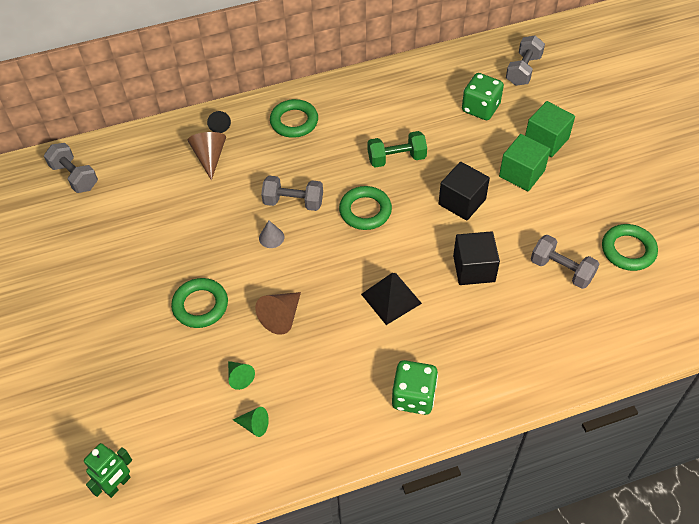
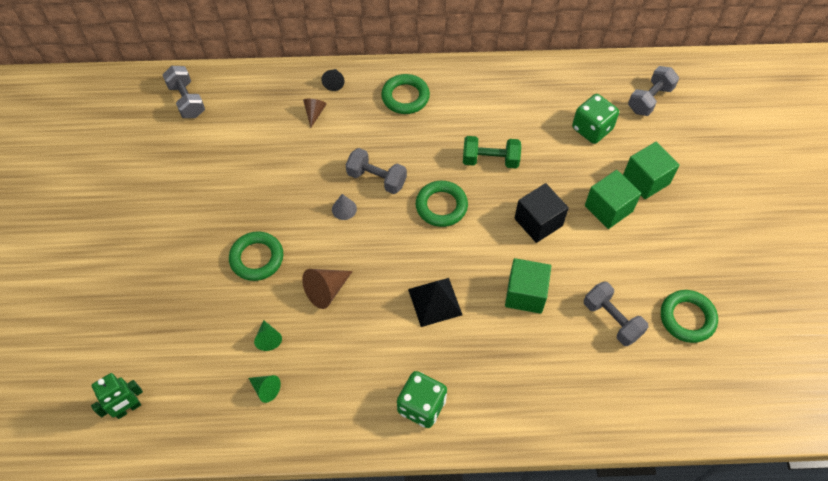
camera: 15 degrees right, 5 degrees up
(210, 157) = (314, 113): brown cone -> brown cone, size x0.63
(474, 268) = (525, 294): black cube -> green cube

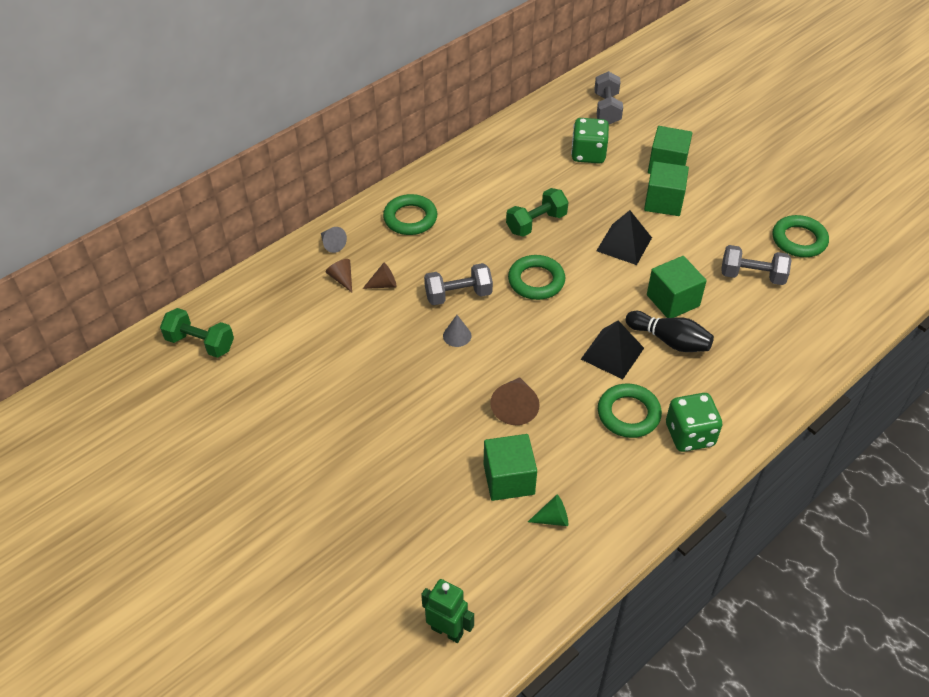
camera: 40 degrees left, 10 degrees down
(128, 409) = (447, 631): green robot -> green robot turned 75 degrees counterclockwise
(187, 100) = (200, 343): grey dumbbell -> green dumbbell
(257, 258) = (424, 425): green ring -> green ring (628, 414)
(268, 339) = (509, 479): green cone -> green cube
(334, 82) = (332, 244): black cone -> grey cone
(336, 136) = (383, 284): none -> brown cone
(487, 323) = (669, 340): none -> black bowling pin
(538, 222) = (624, 244): black cube -> black pyramid

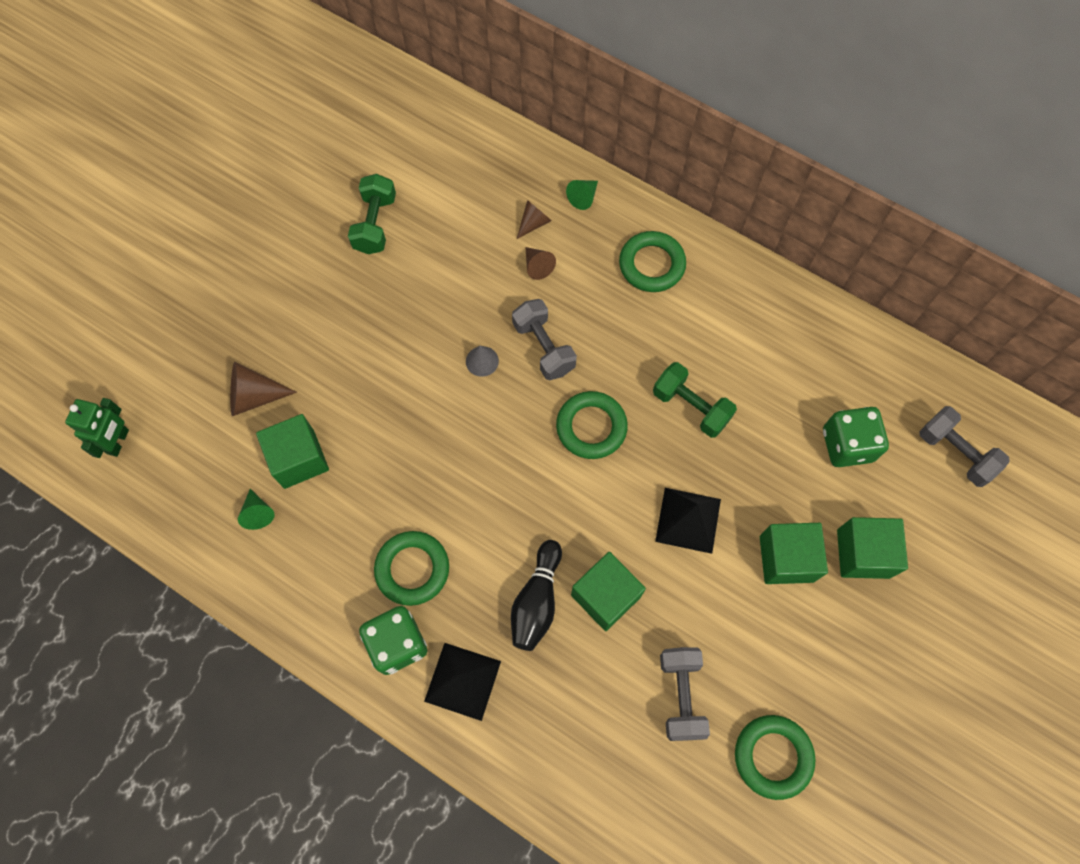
camera: 75 degrees right, 20 degrees up
(200, 343) = (408, 124): green dumbbell -> green dumbbell (375, 224)
(332, 244) = (583, 197): grey cone -> green cone
(515, 407) = (395, 445): brown cone -> brown cone (254, 396)
(607, 109) = (955, 452): grey dumbbell -> grey dumbbell turned 60 degrees clockwise
(612, 353) = (499, 536): black pyramid -> black pyramid (462, 681)

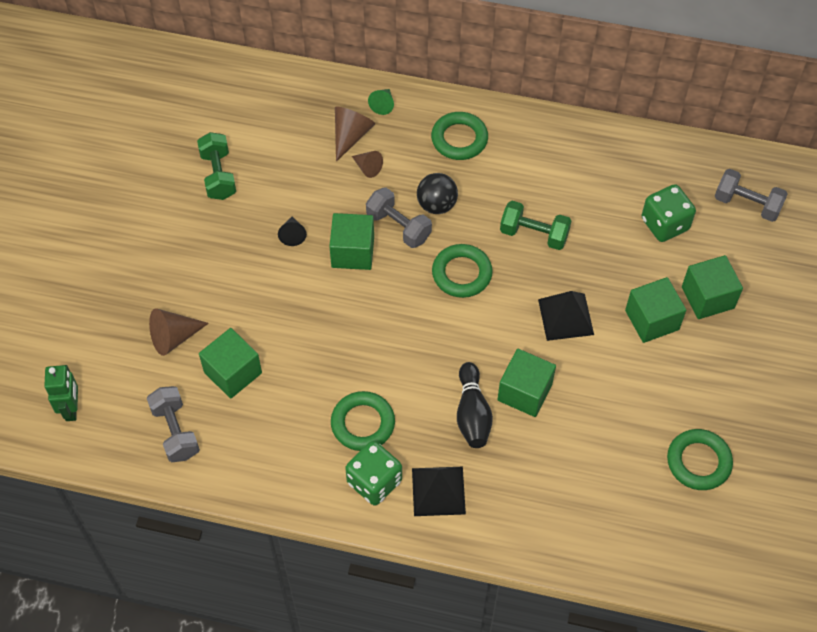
camera: 20 degrees left, 10 degrees down
(258, 513) = (216, 424): green cone -> none
(425, 319) = (292, 235): none -> black cone
(482, 361) = (353, 252): grey cone -> green cube
(534, 223) = (350, 136): brown cone -> brown cone, size x1.59
(595, 335) = (436, 205): none -> black ball
(681, 695) = (612, 443): grey dumbbell -> grey dumbbell (175, 431)

